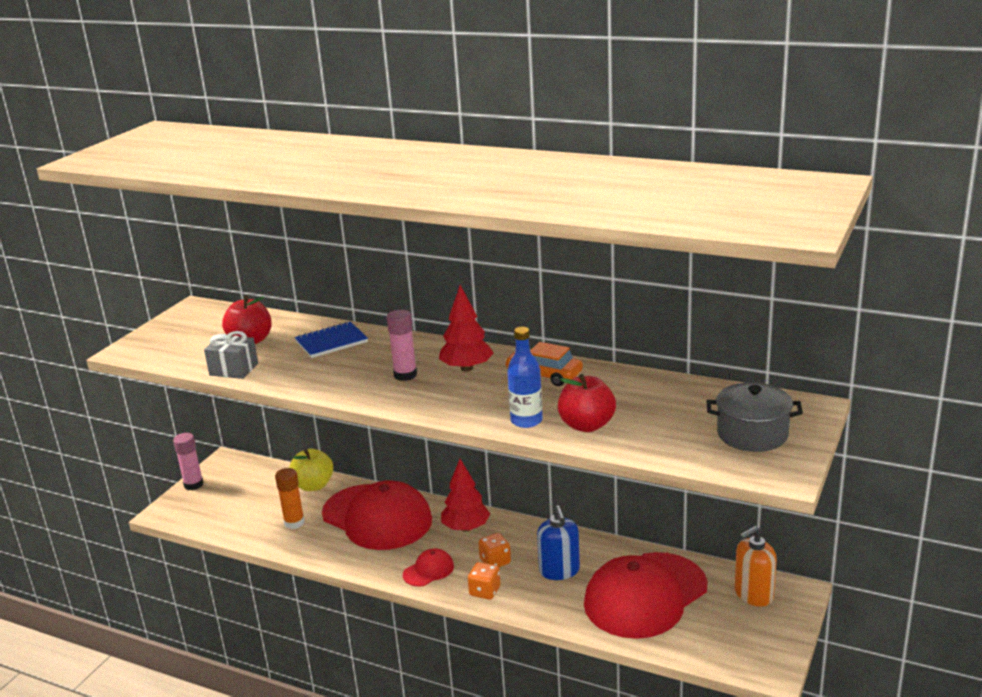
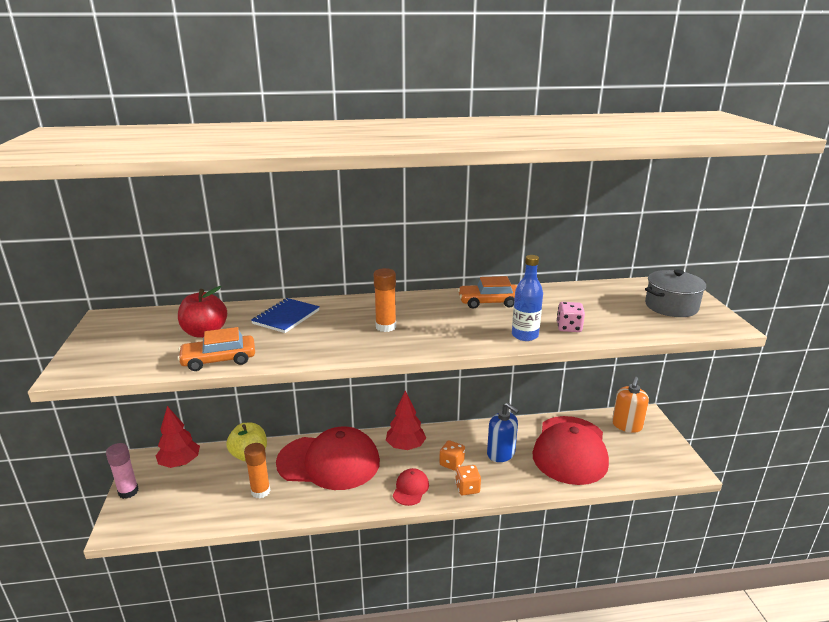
camera: 35 degrees left, 0 degrees up
(234, 369) = (219, 360): grey gift -> orange car
(405, 375) = (385, 327): pink glue stick -> orange glue stick
(466, 368) = (427, 311): red tree -> red tree (180, 463)
(587, 425) = (569, 327): red apple -> pink dice

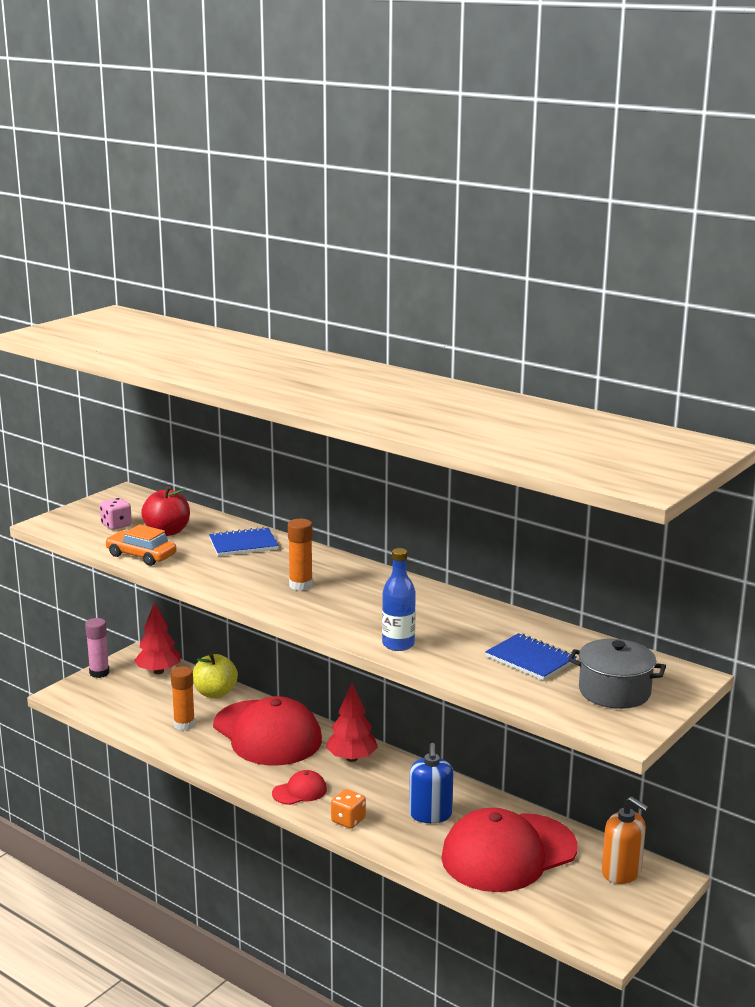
camera: 45 degrees right, 5 degrees down
(451, 463) = (369, 795): orange dice -> none
(489, 302) = (436, 605): orange car -> none
(569, 327) = (454, 658): pink dice -> pink dice (116, 525)
(601, 309) = (530, 659): none -> blue notebook
(627, 425) = (621, 872): orange soap dispenser -> orange soap dispenser turned 120 degrees counterclockwise

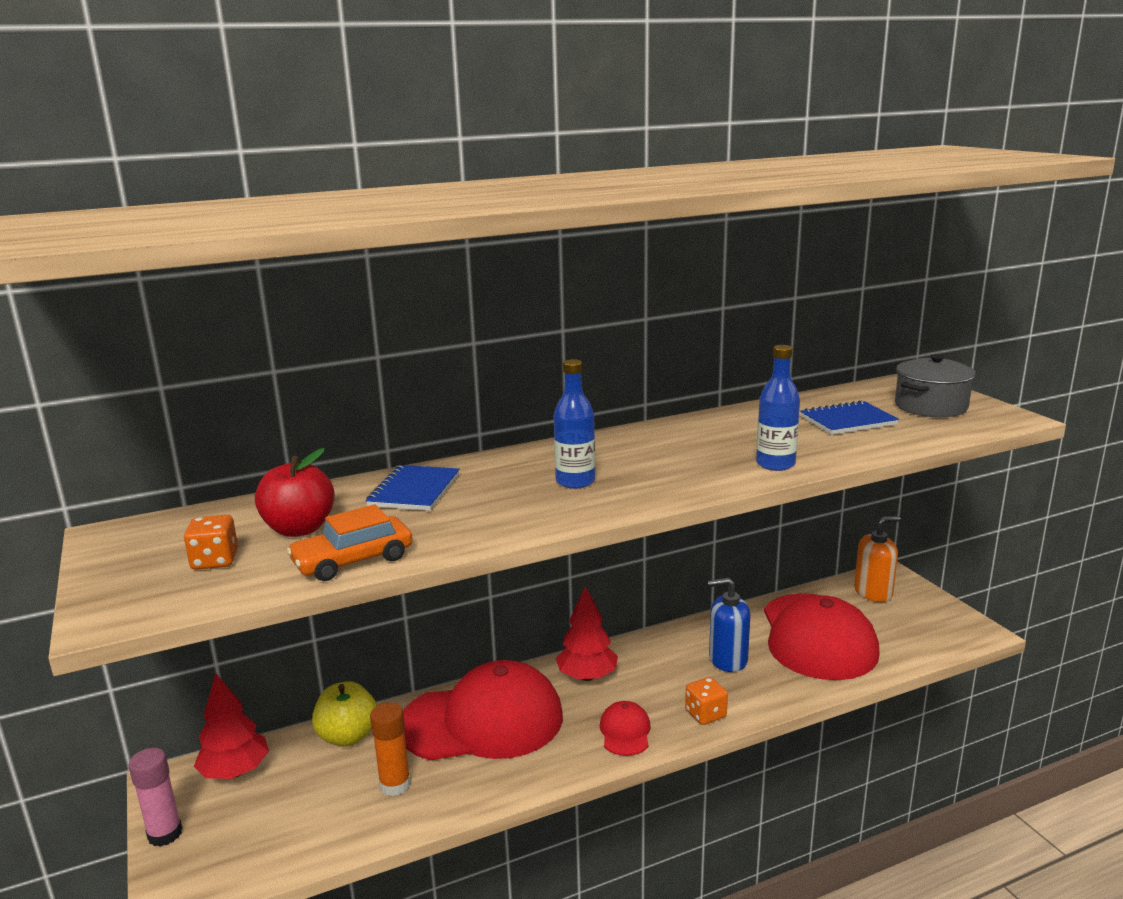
camera: 60 degrees left, 0 degrees up
(116, 525) = (215, 561): pink dice -> orange dice
(301, 585) = (575, 481): orange glue stick -> blue bottle
(430, 814) = (727, 659): blue soap dispenser -> blue soap dispenser turned 150 degrees clockwise

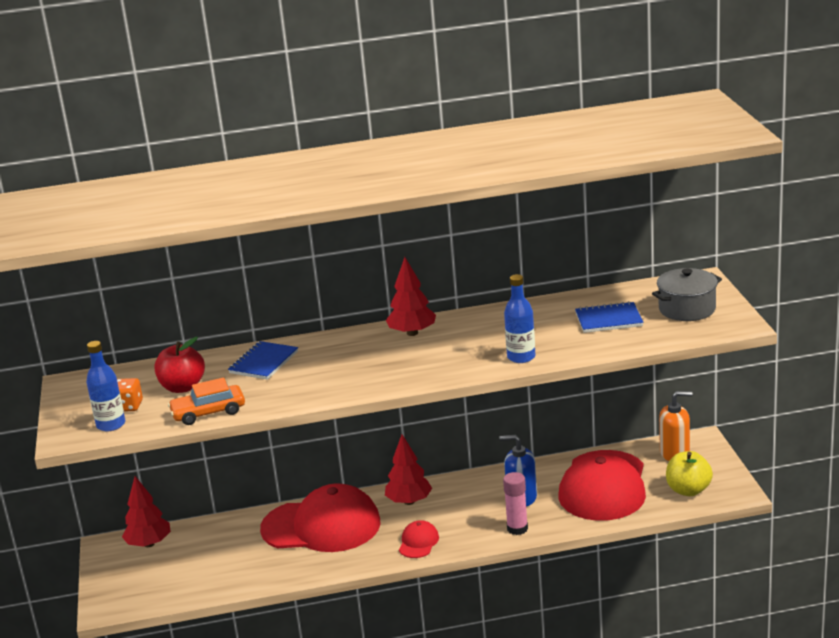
camera: 15 degrees right, 5 degrees up
(165, 834) = (101, 576): pink glue stick -> pink glue stick (517, 528)
(348, 736) = (227, 528): yellow apple -> yellow apple (688, 490)
(395, 785) = (250, 561): orange glue stick -> none
(575, 481) = (373, 362): blue bottle -> blue bottle (111, 425)
(606, 447) = (412, 333): none -> red tree
(705, 714) = (482, 535): orange dice -> none

